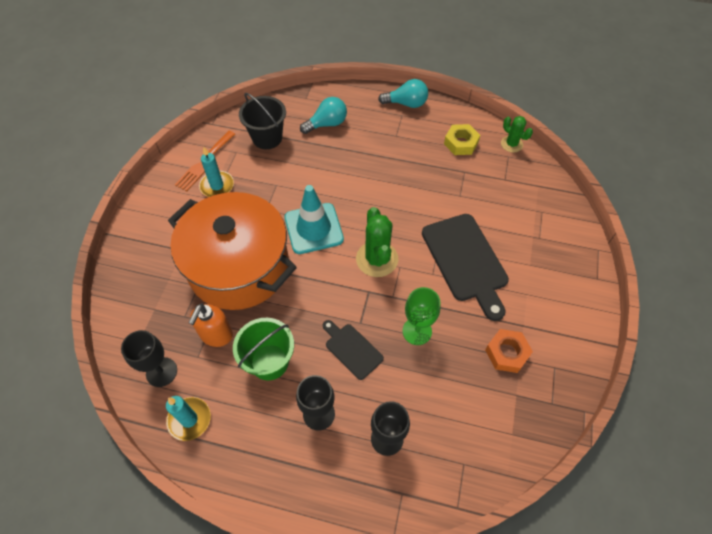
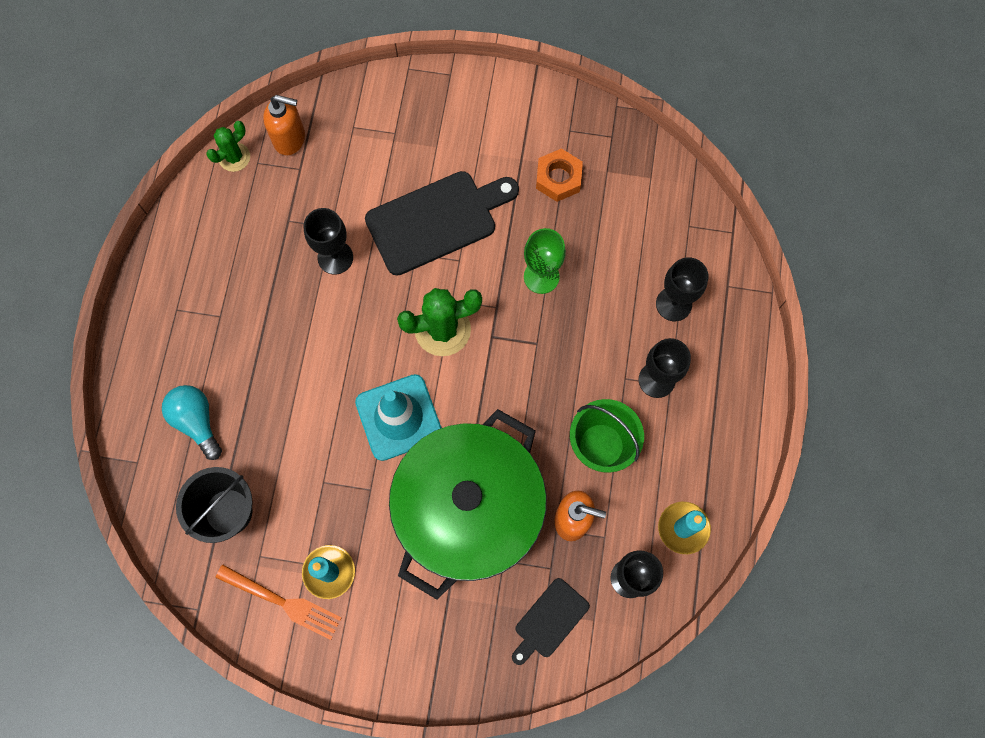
camera: 95 degrees left, 15 degrees up
(239, 267) = (469, 510): orange pot -> green pot
(352, 349) = (573, 350): black cutting board -> black cutting board (549, 620)
(406, 103) = (151, 304): turquoise light bulb -> none
(436, 197) = (335, 257): none -> black goblet
(461, 143) = (234, 225): yellow nut -> none
(528, 174) = (290, 139): none -> orange soap dispenser

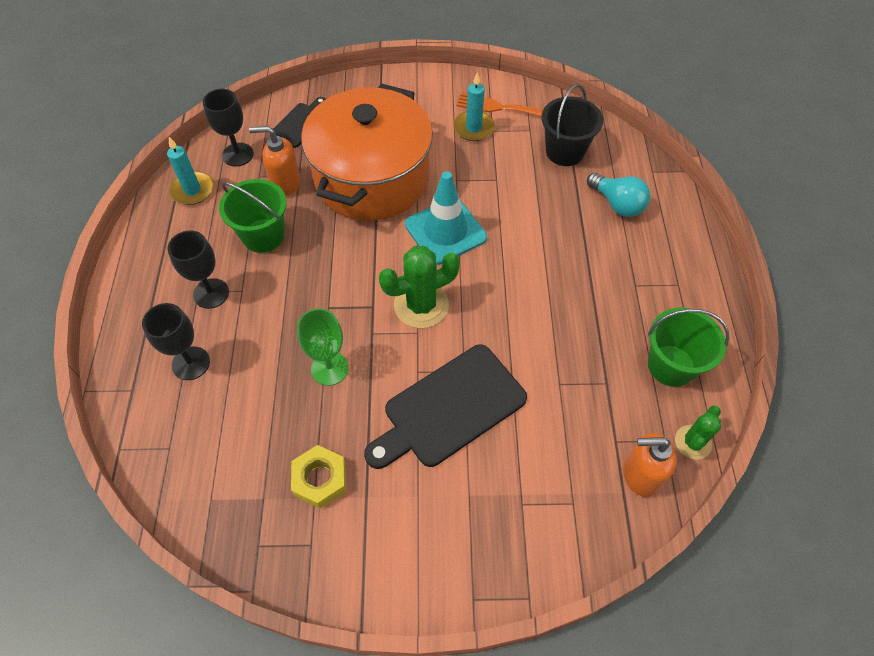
camera: 170 degrees right, 15 degrees down
(222, 227) = (671, 365): none -> green bucket
(335, 257) = (545, 354): black goblet -> none
(469, 510) = (372, 178): green pot -> orange pot
(558, 178) = (320, 479): orange nut -> yellow nut

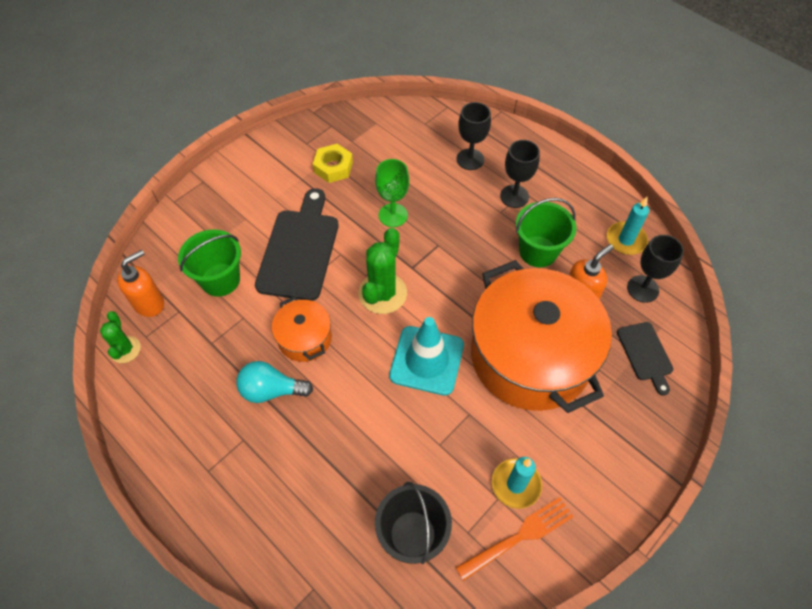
camera: 135 degrees right, 0 degrees up
(522, 321) = (305, 338): none -> orange pot
(617, 204) = (316, 513): turquoise light bulb -> turquoise light bulb (271, 390)
(671, 365) = (172, 393): green bucket -> green bucket (220, 280)

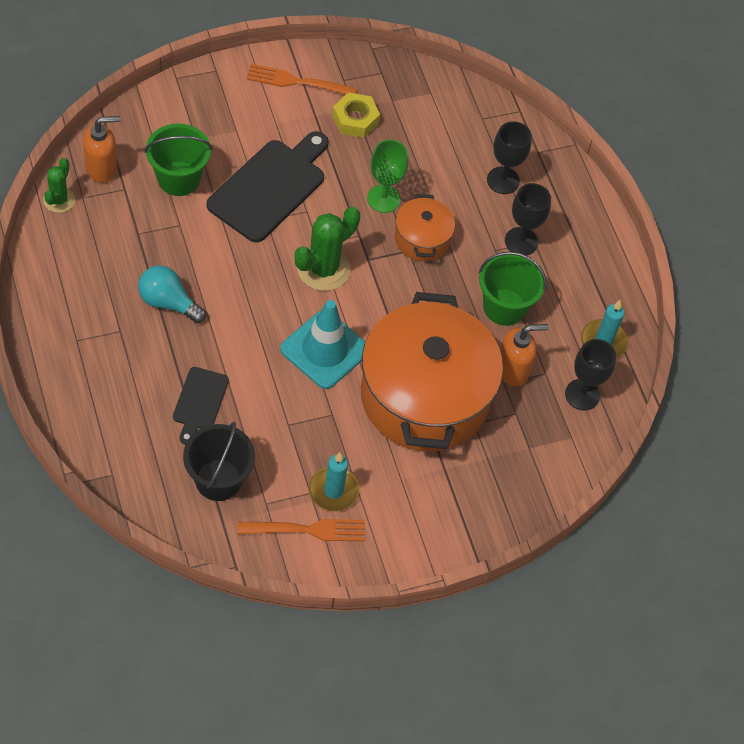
camera: 20 degrees right, 0 degrees up
(272, 161) = (297, 82): none -> orange fork
(305, 338) = (225, 273): orange pot -> orange pot (422, 239)
(645, 354) = (536, 452): black cutting board -> black cutting board (199, 402)

